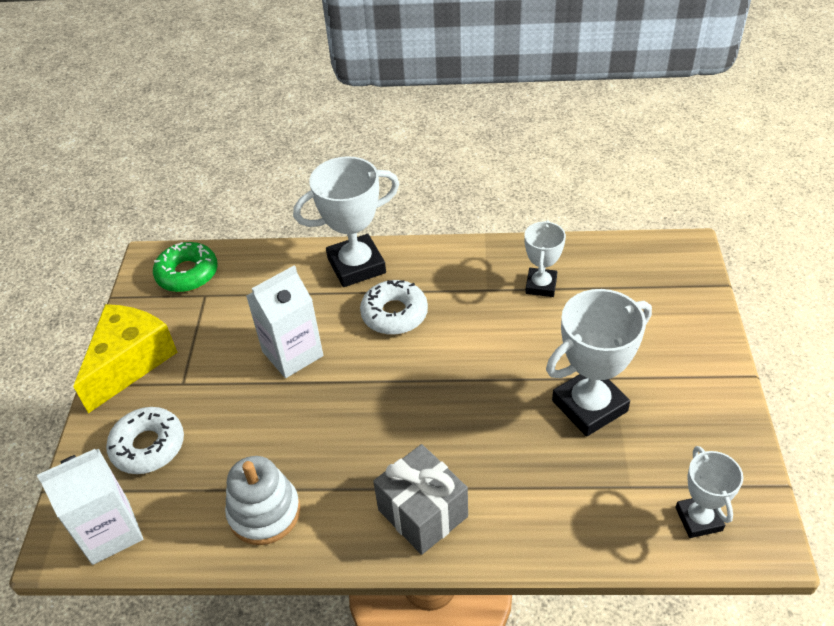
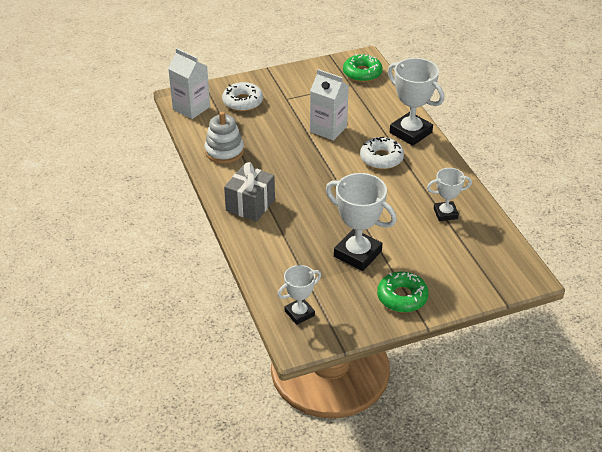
camera: 65 degrees right, 5 degrees down
(130, 362) = (289, 77): yellow cheese -> none
(692, 384) = (402, 297): none -> green donut

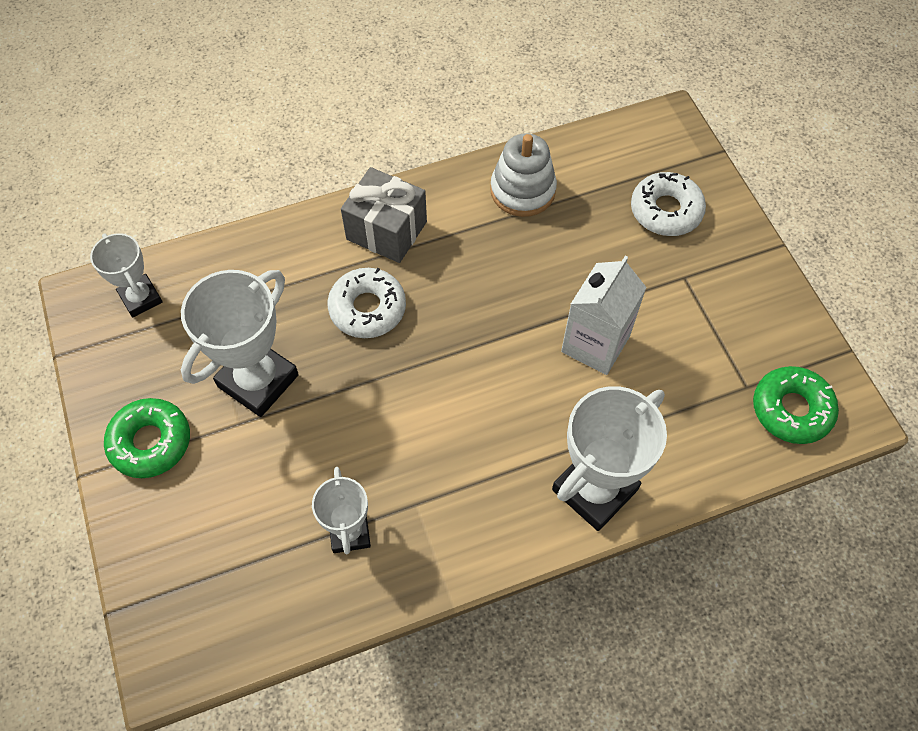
camera: 90 degrees right, 20 degrees up
(191, 108) = (638, 140): white carton -> none
(381, 158) = (511, 431): white donut -> white donut (367, 308)

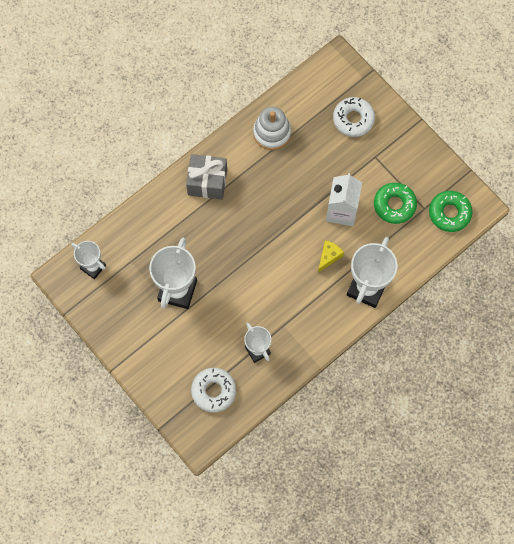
camera: 20 degrees left, 10 degrees up
(150, 442) = (138, 341): green donut -> green donut (394, 205)
(367, 308) = (216, 231): white donut -> white donut (213, 391)
(544, 412) = (329, 257): none -> yellow cheese

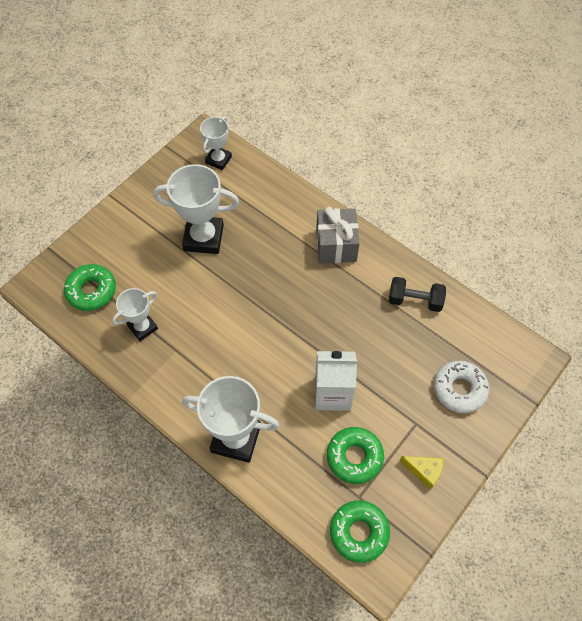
camera: 80 degrees right, 10 degrees down
(213, 391) = (91, 291): white donut -> green donut
(272, 132) = (415, 300): white stacking toy -> black dumbbell
(329, 257) = (269, 387): yellow cheese -> yellow cheese (424, 471)

